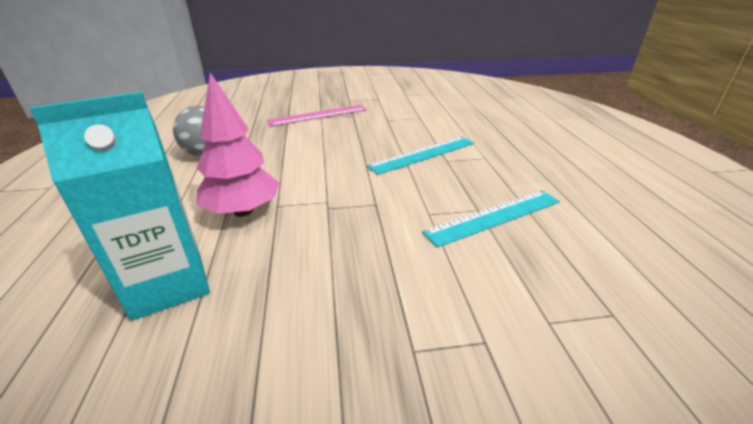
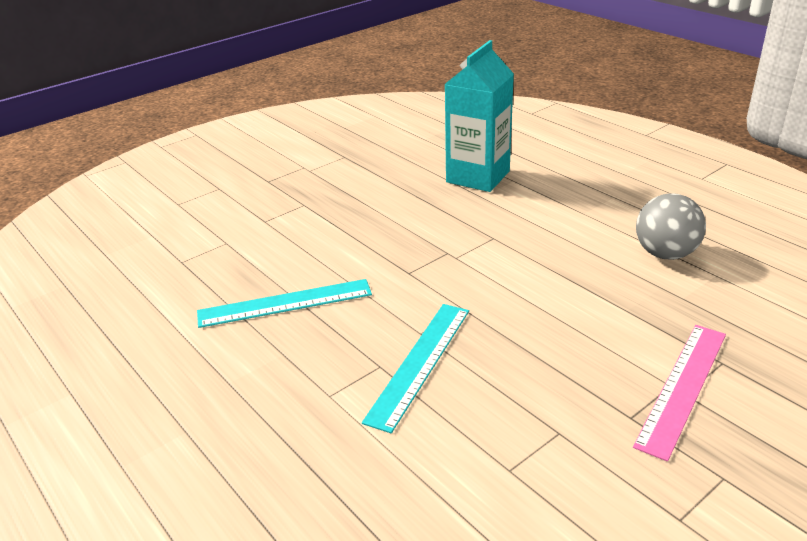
camera: 150 degrees right, 0 degrees up
(243, 211) = (511, 223): pink tree -> none
(494, 217) = (285, 303): turquoise ruler -> turquoise ruler turned 45 degrees clockwise

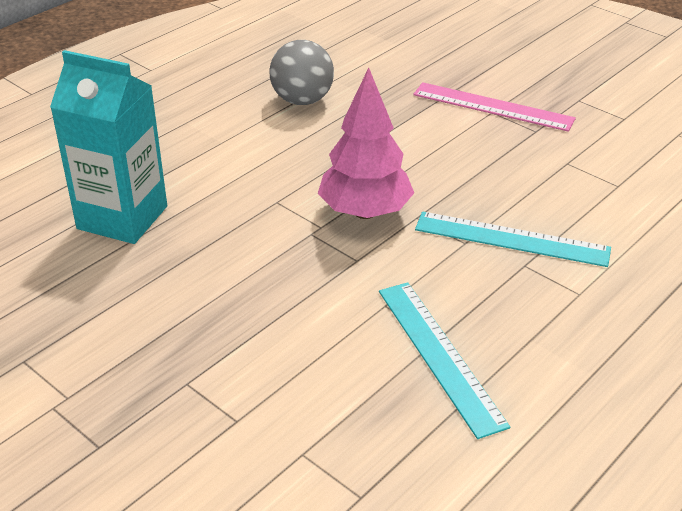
camera: 100 degrees left, 5 degrees up
(473, 280) = (365, 212): none -> pink tree

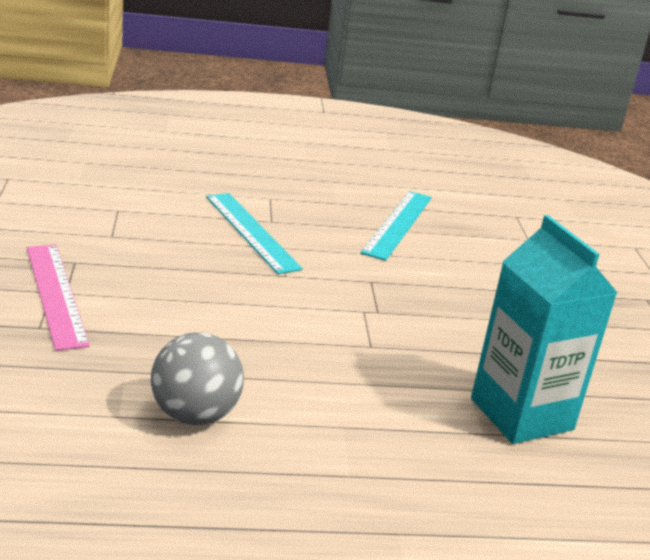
camera: 140 degrees left, 10 degrees down
(365, 212) = (316, 298): pink tree -> none

